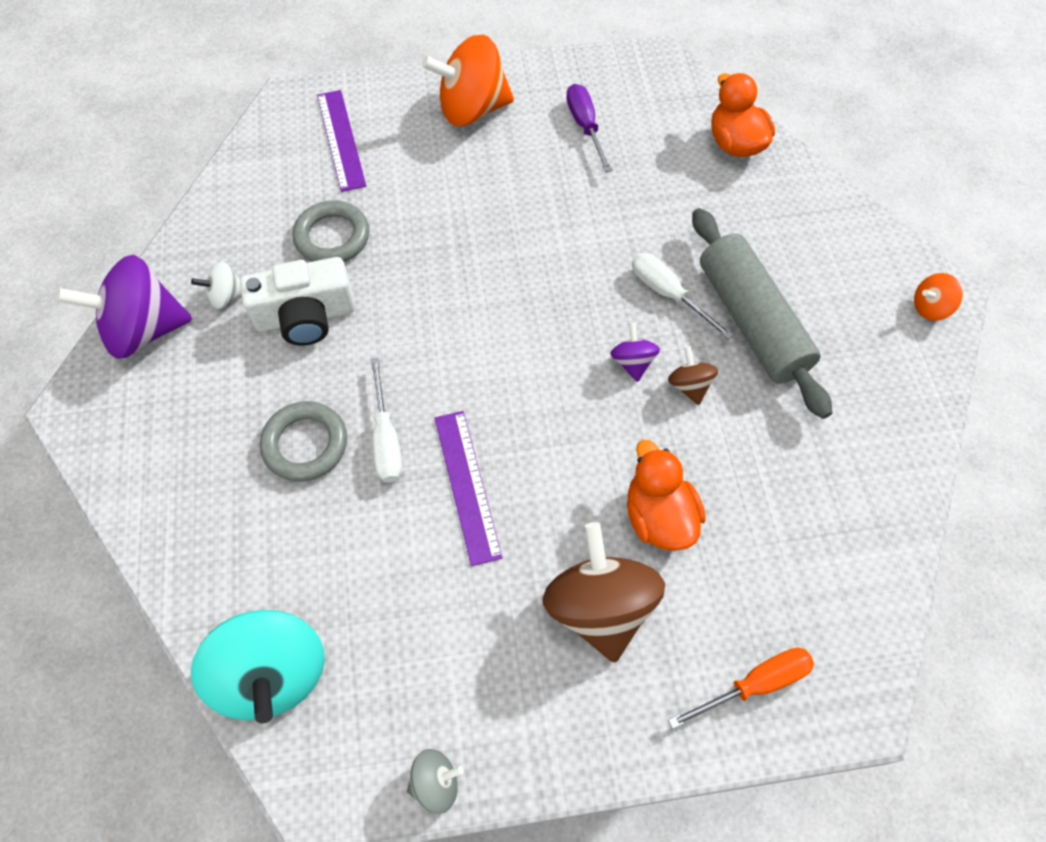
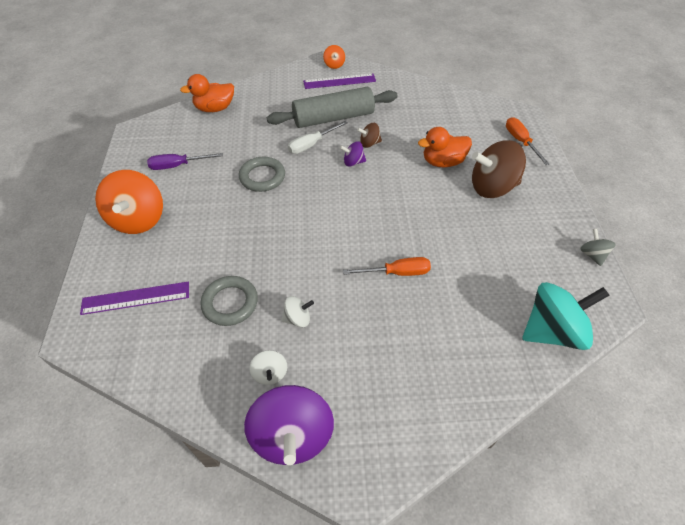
camera: 85 degrees left, 10 degrees down
(305, 444) = (400, 317): grey ring -> grey ring (262, 177)
(306, 316) = (298, 318): white camera -> white spinning top
(386, 439) = (397, 272): white screwdriver -> orange screwdriver
(467, 485) = (427, 235): purple ruler -> purple ruler (339, 81)

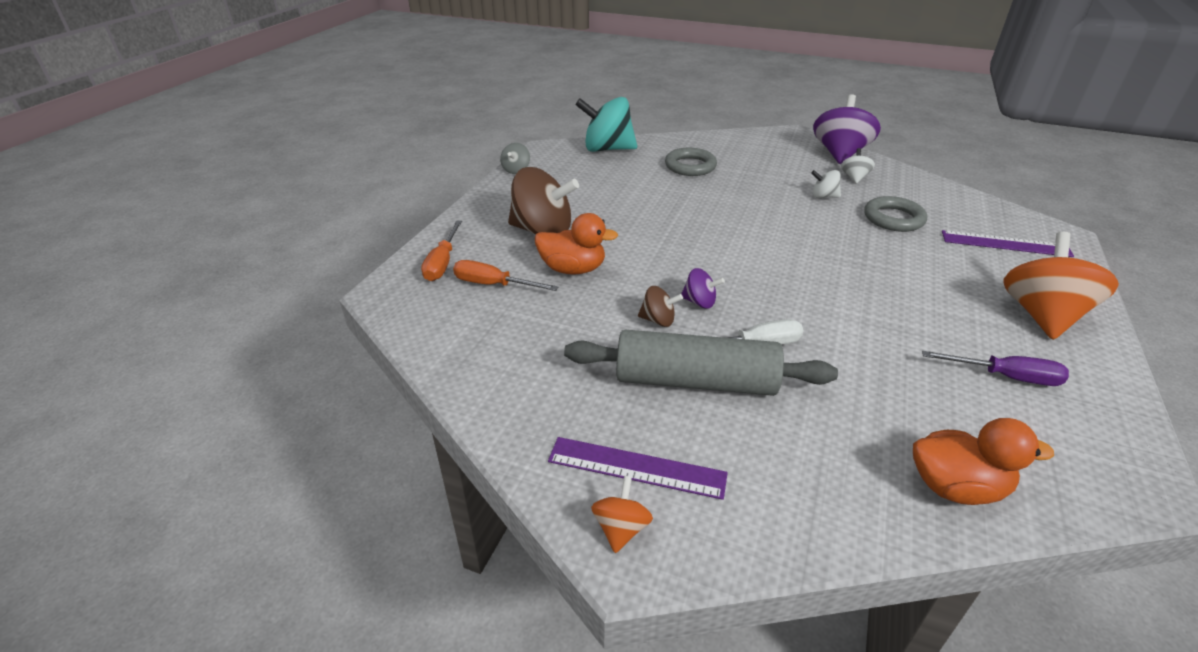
camera: 155 degrees left, 15 degrees down
(262, 177) = (849, 320): grey ring -> grey ring (690, 166)
(397, 272) = (711, 200): orange screwdriver -> orange screwdriver (493, 285)

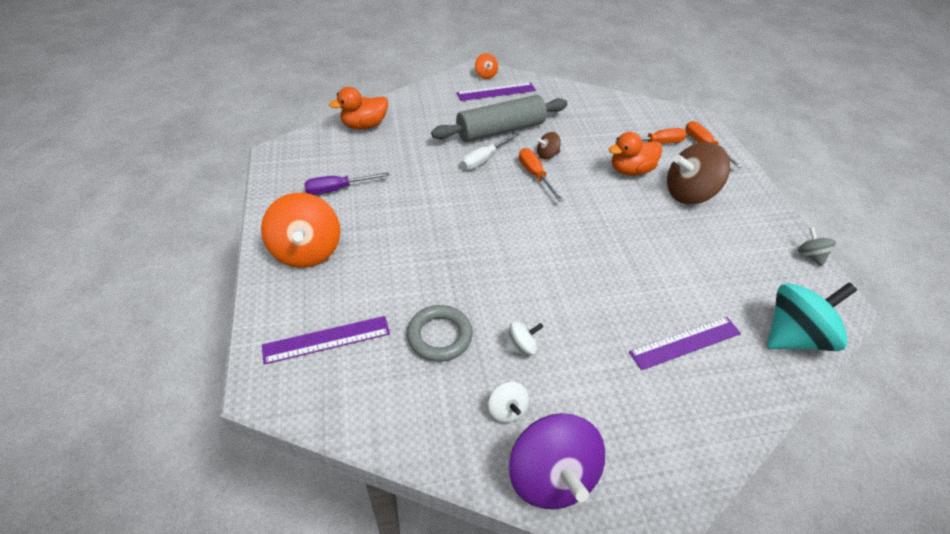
camera: 145 degrees right, 10 degrees up
(690, 166) = (685, 342): grey ring -> purple ruler
(699, 302) = (535, 175): purple spinning top -> orange screwdriver

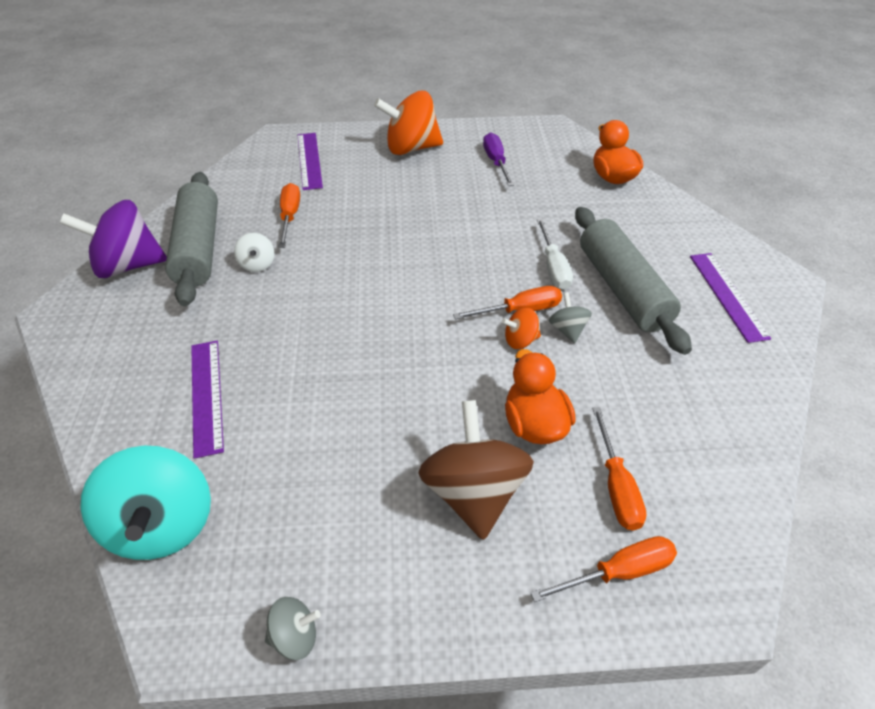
camera: 100 degrees right, 0 degrees up
(439, 336) = (290, 216): grey ring -> orange screwdriver
(484, 159) = (553, 267): white screwdriver -> white screwdriver turned 150 degrees counterclockwise
(485, 75) = (775, 289): orange spinning top -> orange spinning top (520, 340)
(506, 410) = (198, 248): white spinning top -> grey rolling pin
(547, 155) = (567, 329): brown spinning top -> grey spinning top

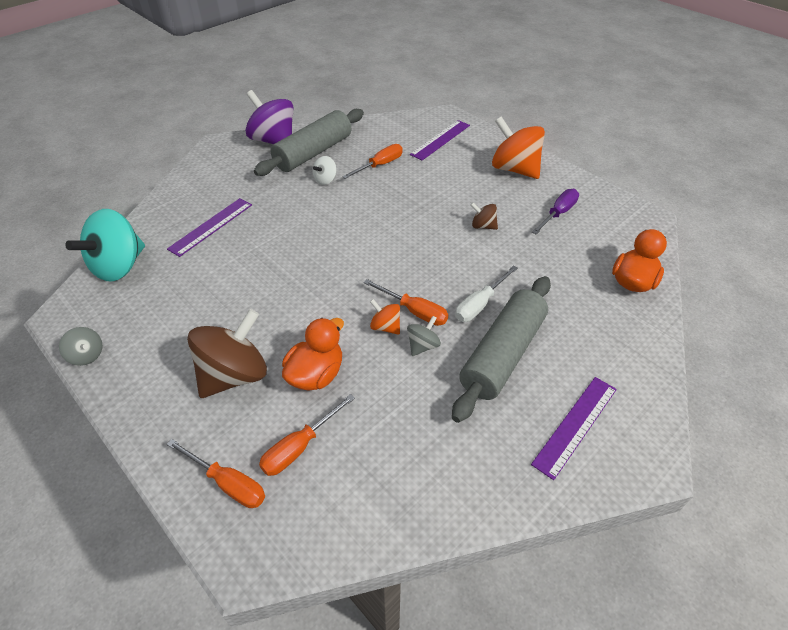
camera: 50 degrees right, 0 degrees up
(460, 208) = (483, 226): none -> brown spinning top

